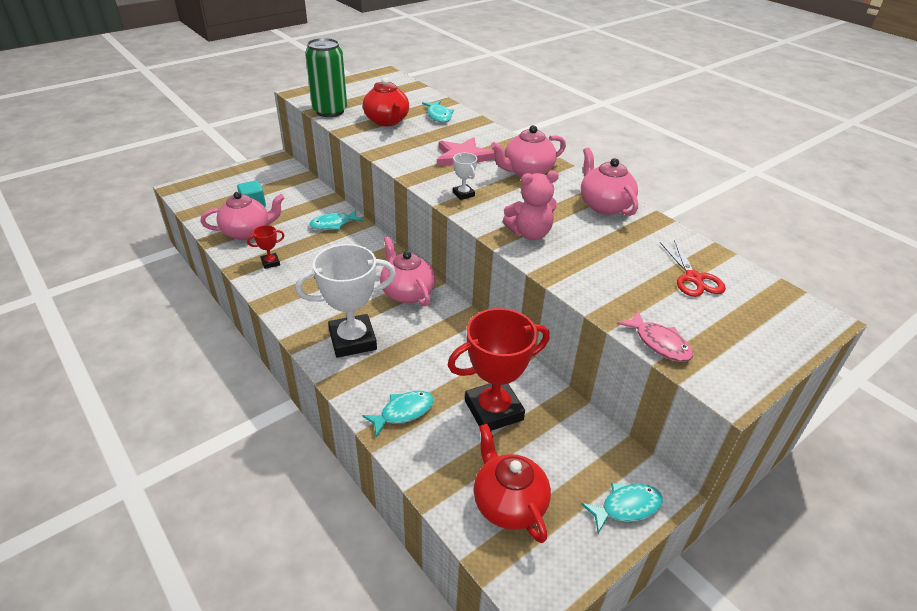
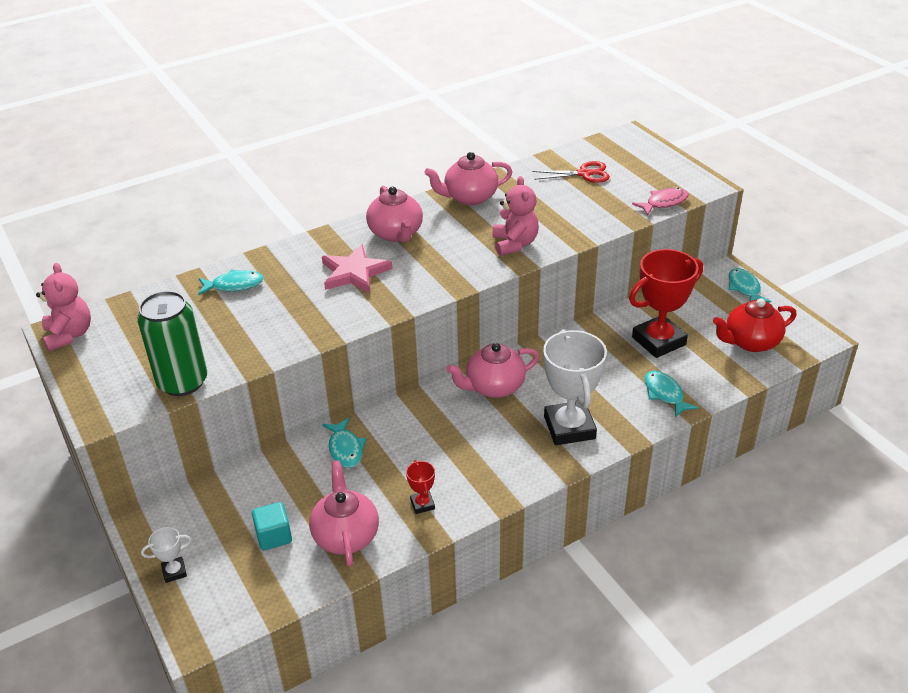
camera: 80 degrees left, 0 degrees up
(379, 76) = (69, 335): none -> pink teddy bear
(387, 121) = (236, 329): red teapot -> none
(463, 194) = (436, 278): white trophy -> white trophy (174, 571)
(493, 410) = (658, 341): red trophy -> red trophy turned 75 degrees clockwise

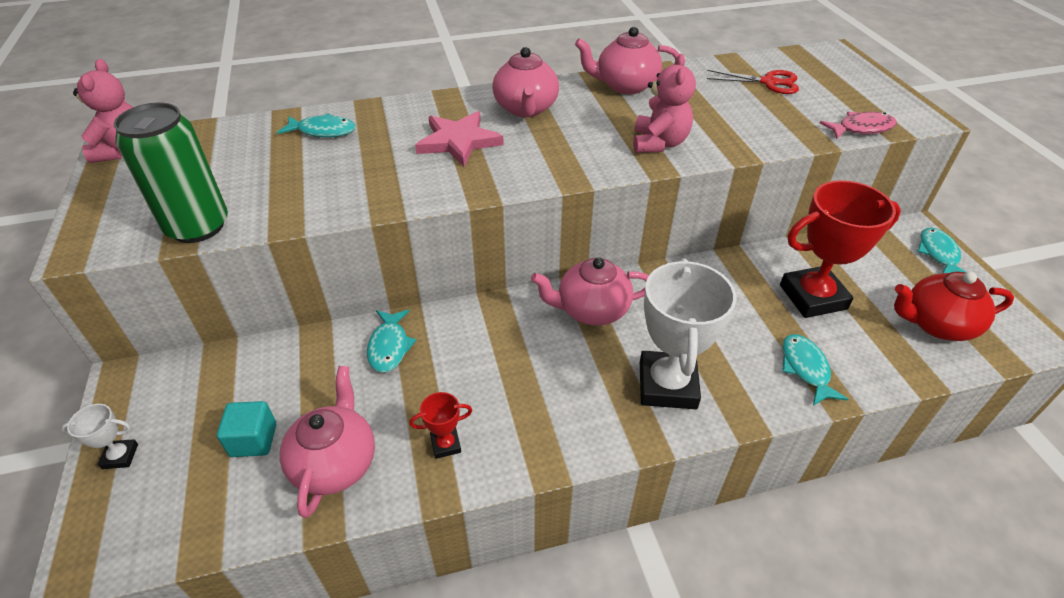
camera: 15 degrees right, 5 degrees up
(422, 504) = (446, 444): red trophy -> red trophy turned 75 degrees clockwise

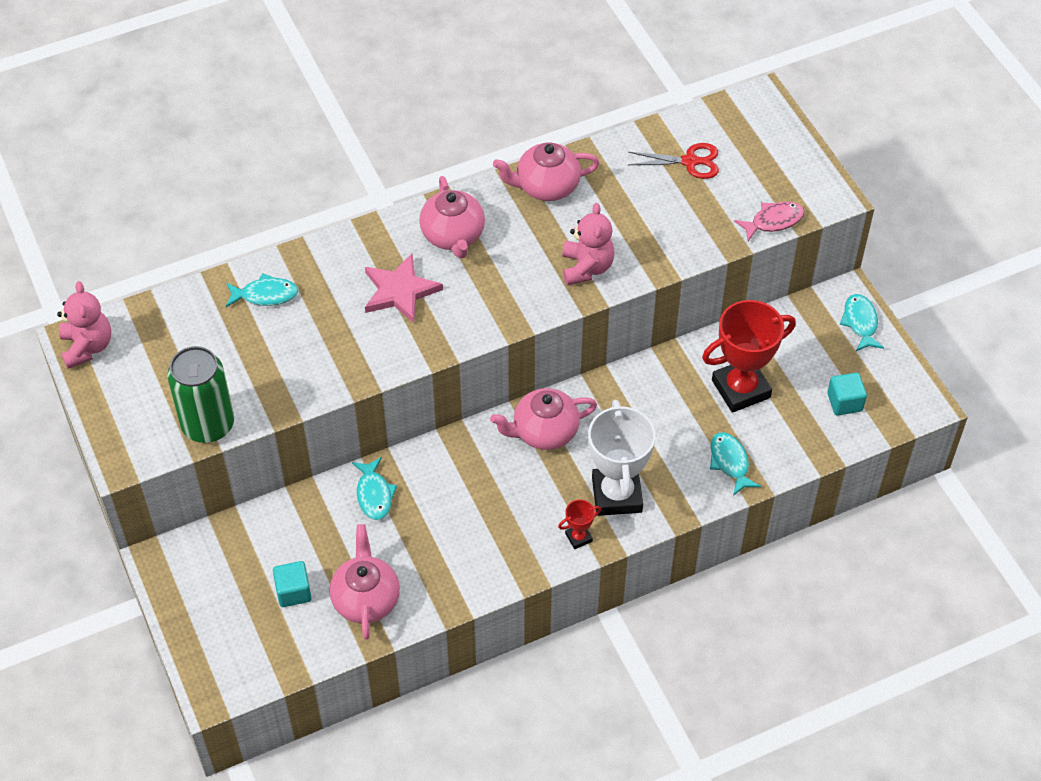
camera: 10 degrees left, 10 degrees up
(120, 456) = (193, 620): white trophy -> none
(446, 444) = (447, 572): red trophy -> red trophy (578, 537)
(936, 324) = (844, 402): red teapot -> turquoise cube

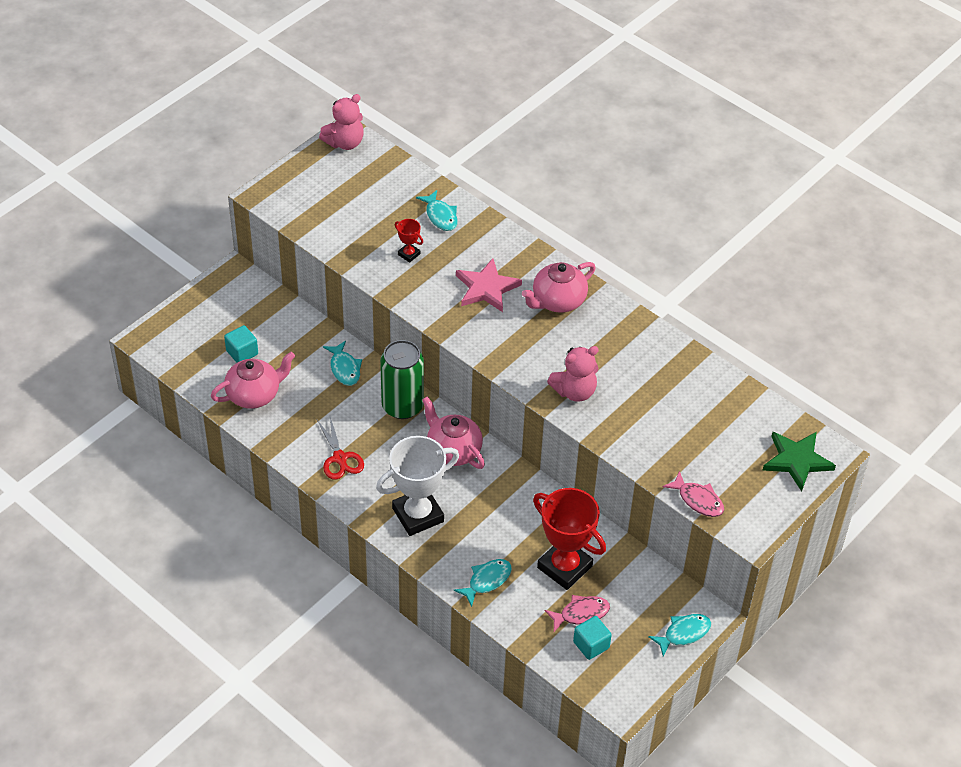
camera: 65 degrees right, 5 degrees down
(208, 425) = (312, 227): green can -> green can (402, 406)
(374, 495) = (344, 368): turquoise fish -> turquoise fish turned 75 degrees counterclockwise
(546, 186) = (642, 341): pink teapot -> none
(578, 537) = (367, 503): red trophy -> red trophy (409, 254)
(690, 162) = (727, 424): red scissors -> red scissors (340, 458)
(758, 128) = (796, 461): none -> green star
(804, 397) = (581, 614): none -> pink fish

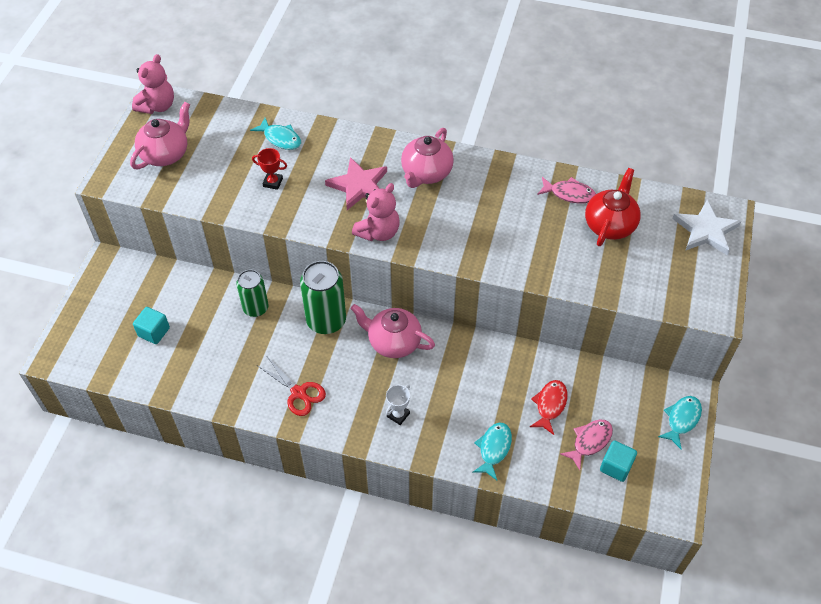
camera: 25 degrees left, 5 degrees up
(254, 394) = (187, 366): pink teapot -> pink teapot (166, 154)
(344, 368) = (255, 308): turquoise fish -> green can
(418, 515) = (398, 415): white trophy -> white trophy, size x0.44
(564, 567) = (550, 405): red trophy -> red fish
(574, 391) = (490, 246): pink teddy bear -> pink teddy bear (378, 232)
(698, 500) = (653, 299): pink fish -> pink fish (569, 194)
(704, 417) = (610, 225): none -> red teapot
(796, 461) = (705, 230): green star -> white star

